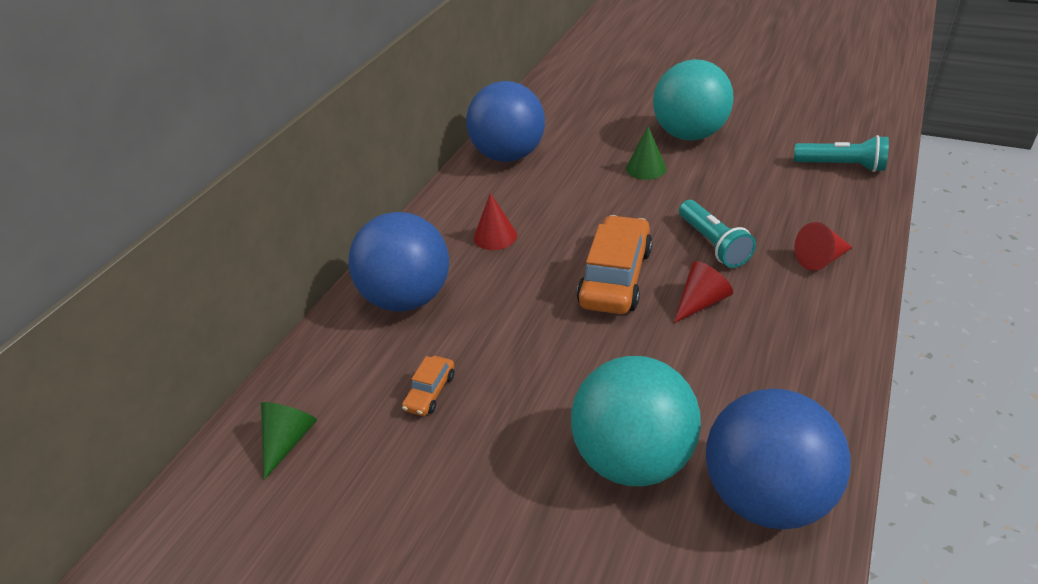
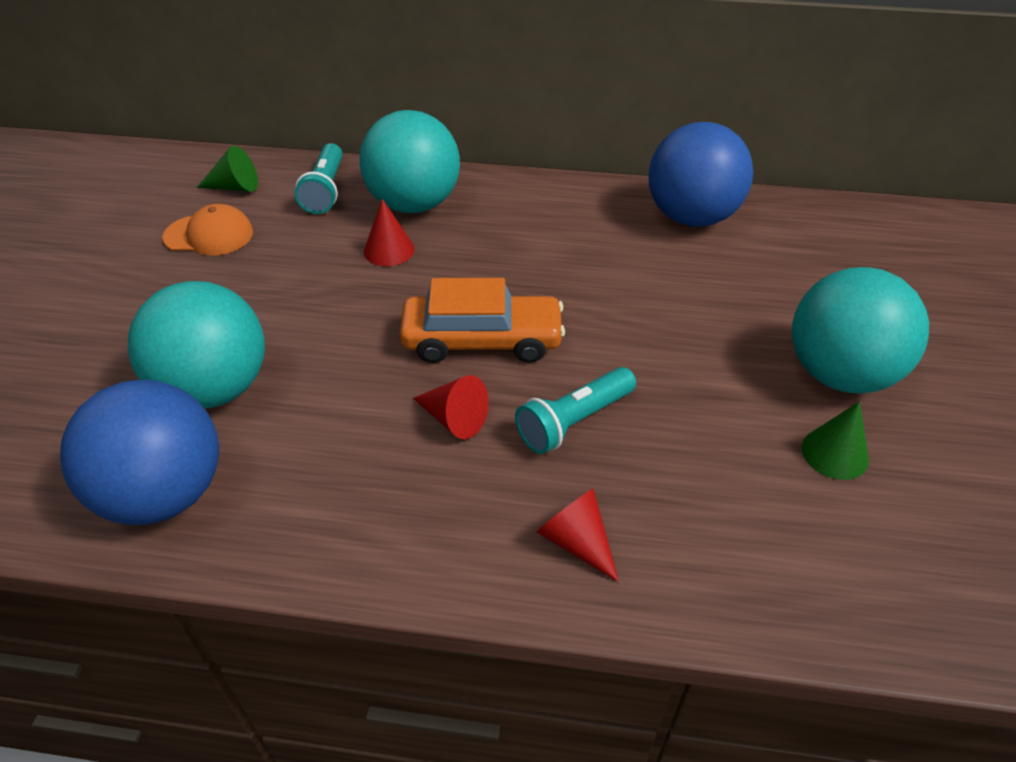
camera: 70 degrees right, 5 degrees up
(373, 466) = (209, 235): none -> orange cap
(407, 298) = (414, 204): blue ball -> turquoise ball
(430, 392) = (292, 246): orange car -> none
(495, 236) = (528, 238): red cone -> red cone (389, 250)
(646, 168) = (723, 338): green cone -> green cone (835, 453)
(841, 166) = (850, 572): turquoise flashlight -> turquoise flashlight (325, 190)

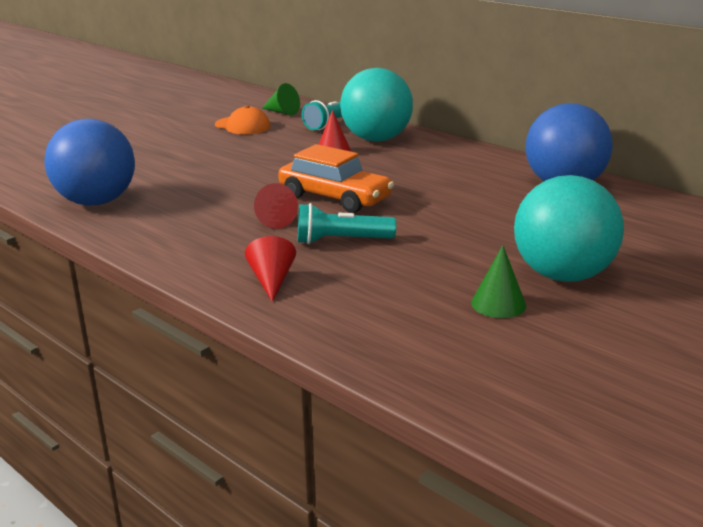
camera: 35 degrees right, 20 degrees down
(215, 388) = (168, 176): turquoise ball -> none

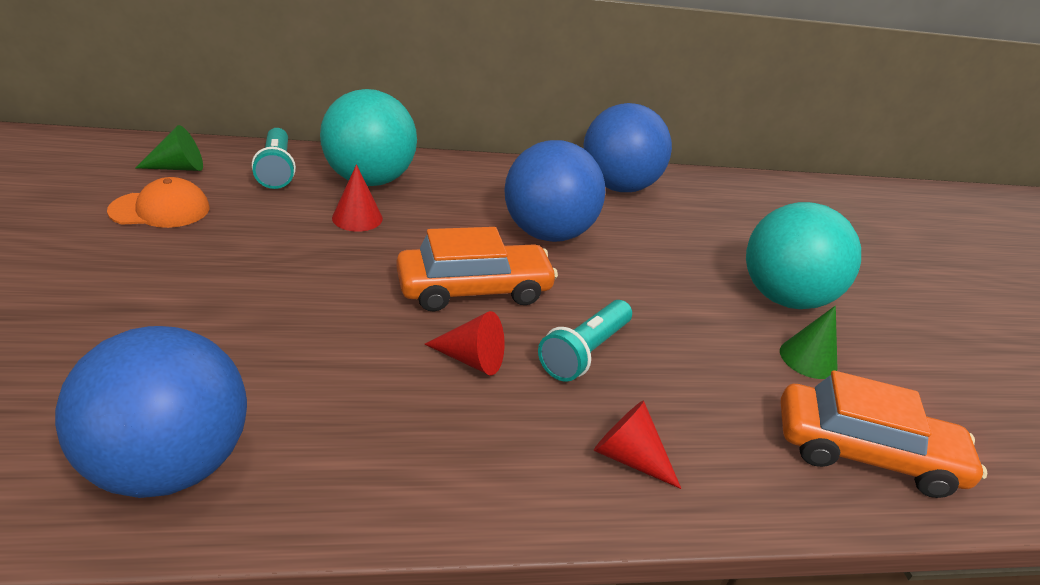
camera: 55 degrees left, 10 degrees up
(424, 349) = (865, 453): none -> orange car
(442, 190) = (547, 233): none -> blue ball

